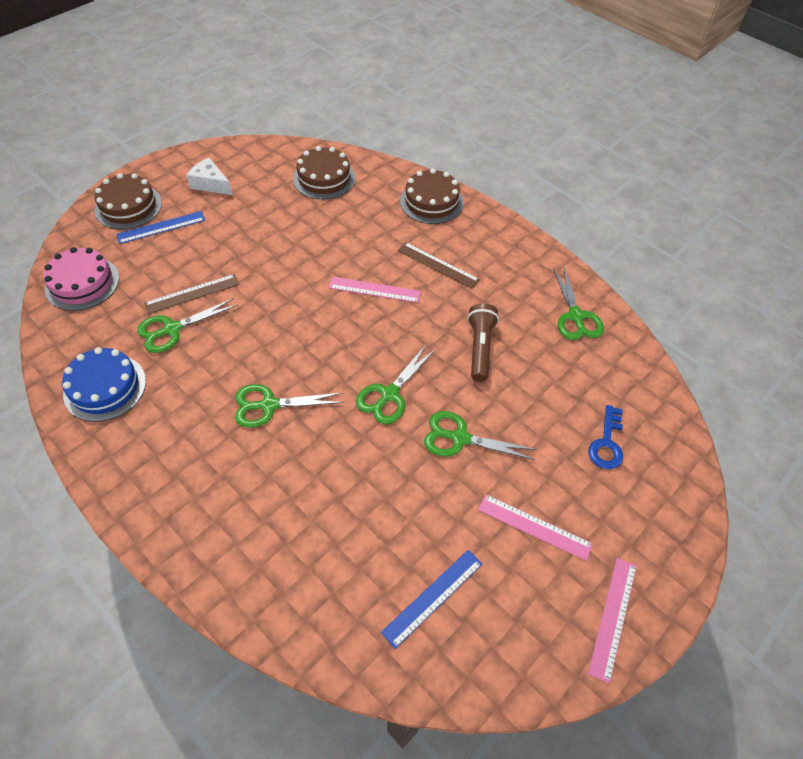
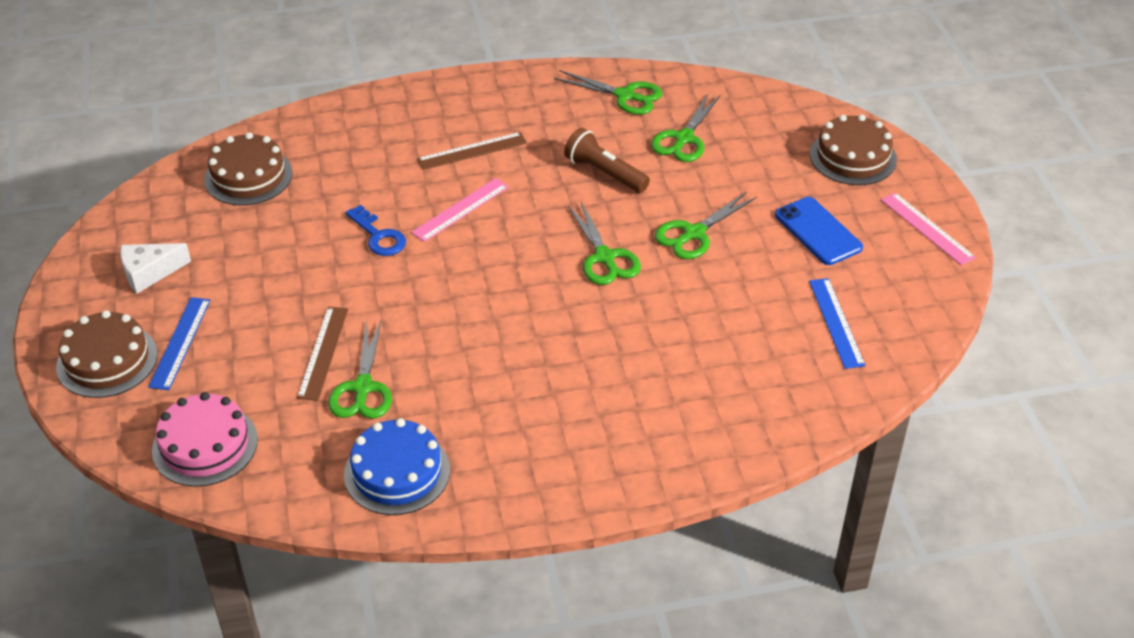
camera: 55 degrees left, 10 degrees down
(269, 405) = (541, 348): green scissors -> green scissors (684, 139)
(431, 201) = (377, 114): brown cake -> brown cake (853, 157)
(534, 527) = (818, 231): pink ruler -> blue phone
(607, 443) = (773, 149): blue key -> blue key (378, 236)

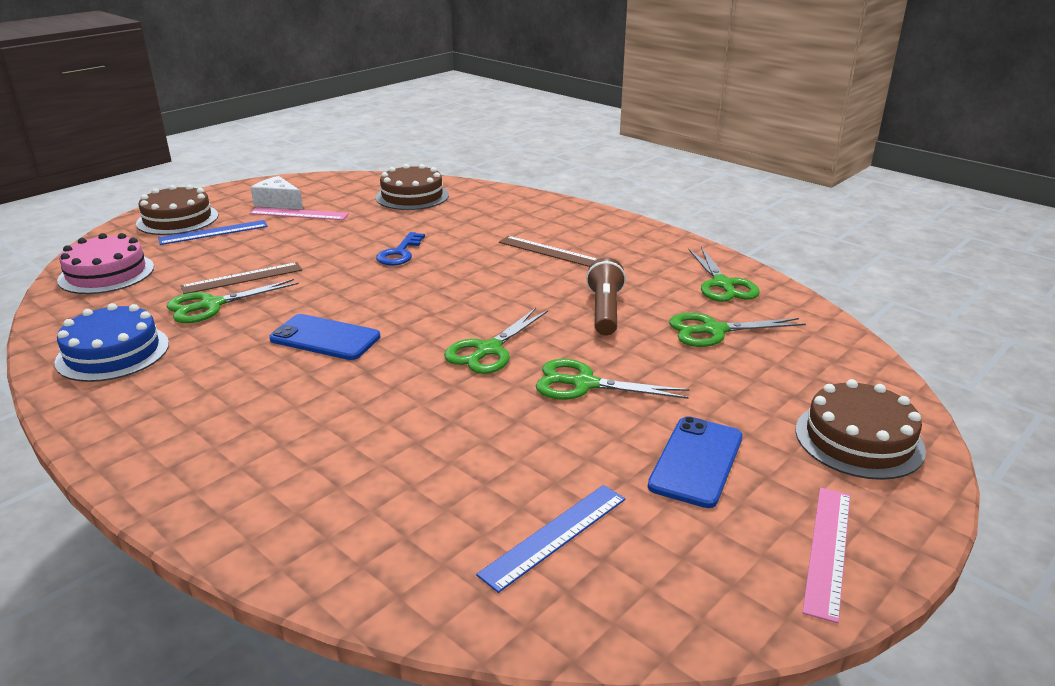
camera: 55 degrees right, 15 degrees down
(460, 209) = (470, 270): pink ruler -> pink ruler (299, 214)
(498, 337) = (325, 338): none -> blue phone

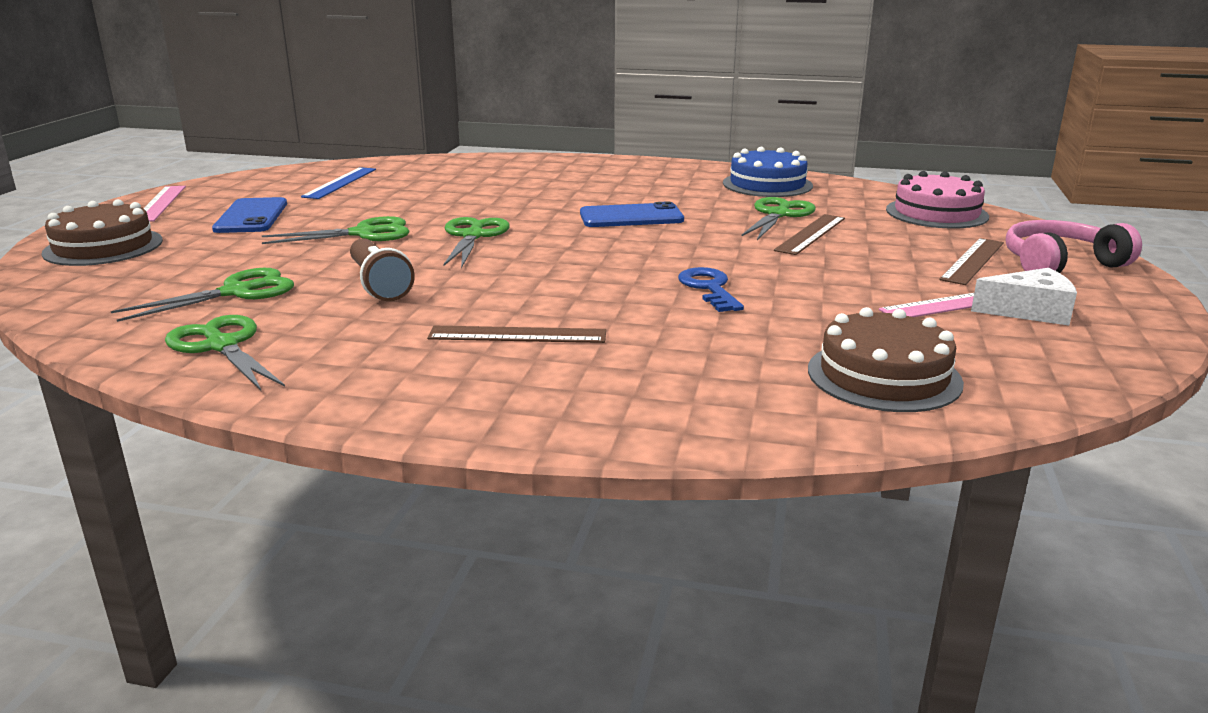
camera: 150 degrees right, 5 degrees down
(177, 219) = (1059, 263): brown cake -> pink headphones
(213, 232) = (973, 261): blue ruler -> brown ruler

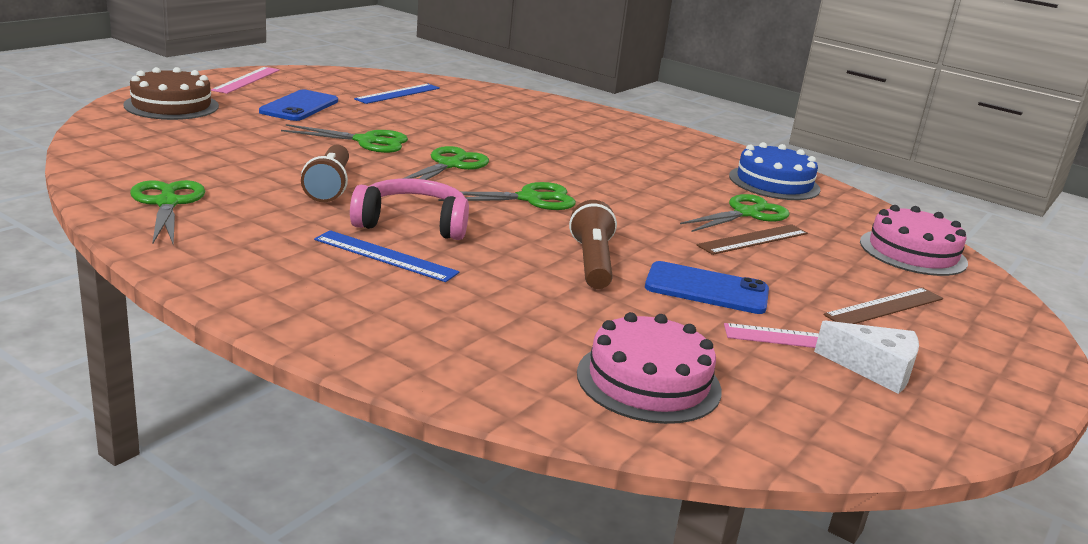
camera: 20 degrees right, 0 degrees up
(236, 292) = (222, 165): green scissors -> green scissors (530, 199)
(517, 335) = (385, 256): brown ruler -> blue ruler
(631, 217) = (605, 182): blue phone -> blue phone (706, 289)
(709, 288) = (592, 262): blue key -> brown flashlight
(884, 376) = (648, 381): brown cake -> pink cake
(1059, 263) = (976, 334): pink headphones -> pink headphones (413, 223)

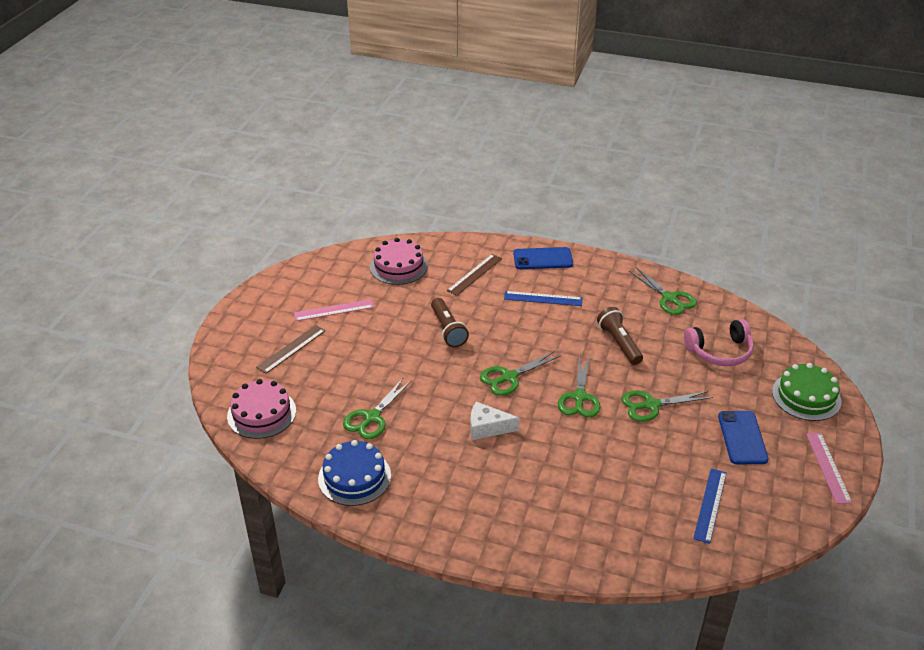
camera: 165 degrees right, 15 degrees up
(171, 105) = (806, 396): brown cake -> green cake
(413, 223) = (551, 327): pink headphones -> pink headphones (720, 352)
(706, 289) = (385, 330): blue phone -> blue phone (543, 259)
(753, 239) = (365, 387): brown ruler -> brown ruler (474, 274)
(874, 369) = (304, 302): white cheese -> white cheese (487, 428)

